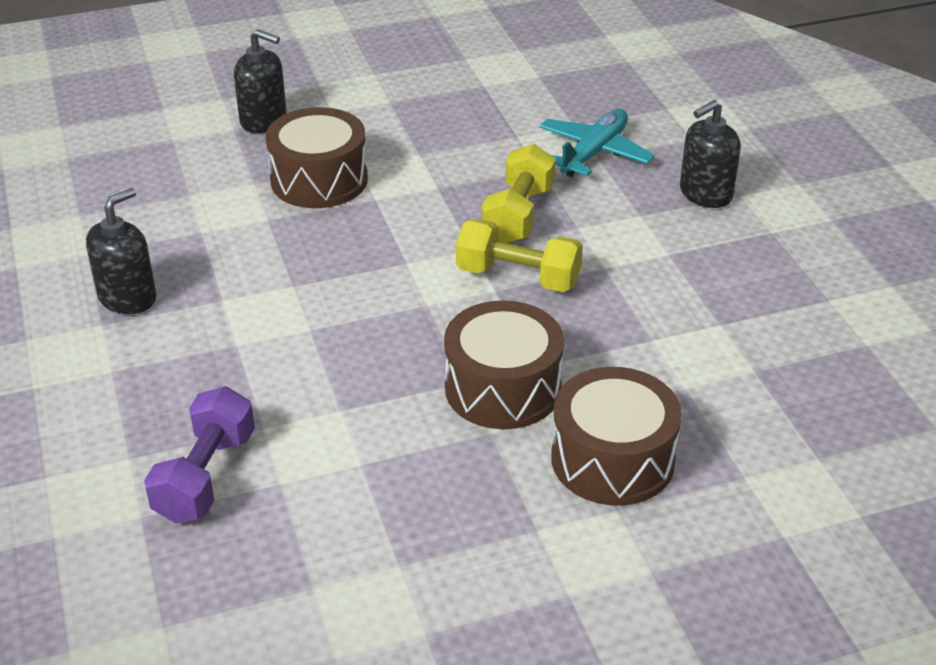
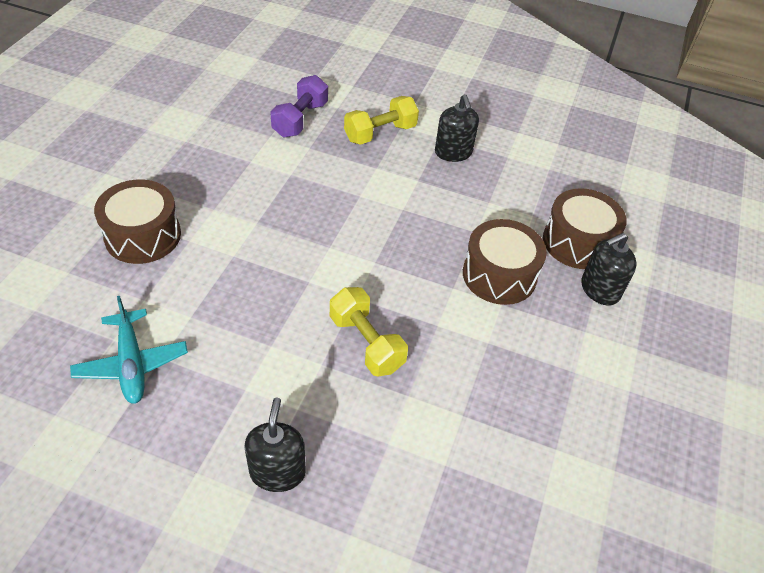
camera: 125 degrees right, 10 degrees up
(205, 476) = (300, 119): purple dumbbell -> purple dumbbell turned 60 degrees clockwise
(503, 388) = (234, 232): brown drum -> brown drum (578, 242)
(518, 277) = (308, 298): yellow dumbbell -> yellow dumbbell (380, 133)
(594, 153) = (395, 444): turquoise plane -> turquoise plane (131, 363)

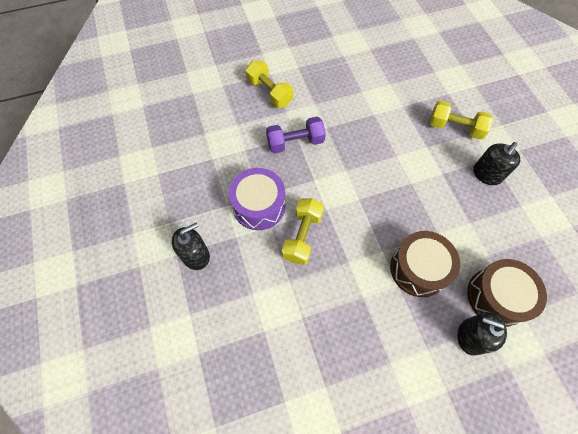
camera: 55 degrees right, 15 degrees up
(131, 363) = (199, 150): turquoise plane -> none
(143, 235) = (269, 92): brown drum -> yellow dumbbell
(283, 356) = (259, 206): none -> purple drum
(300, 119) = (418, 86): purple dumbbell -> purple dumbbell (295, 142)

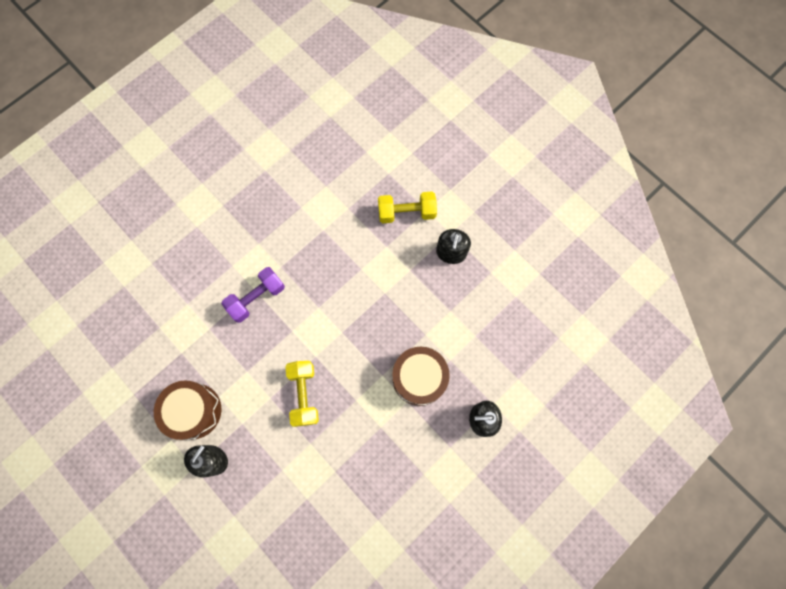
camera: 25 degrees left, 10 degrees up
(259, 206) = (250, 382): purple drum -> none
(269, 92) = (205, 250): yellow dumbbell -> none
(496, 297) = (493, 373): brown drum -> brown drum (193, 411)

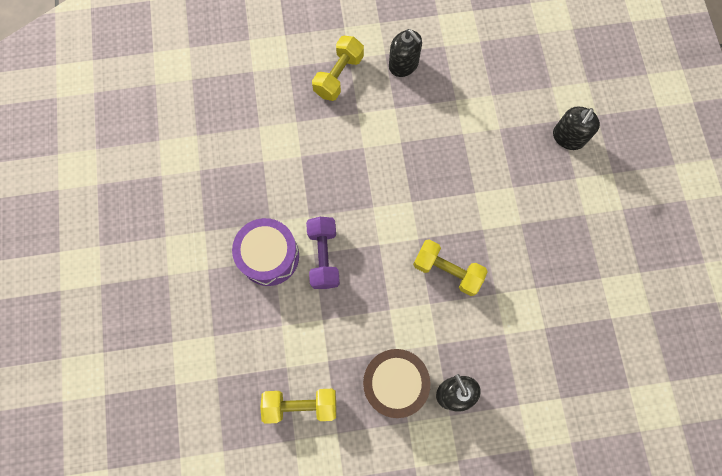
camera: 55 degrees left, 0 degrees up
(138, 355) = (301, 405): none -> yellow dumbbell
(232, 260) = (269, 256): none -> purple drum
(419, 378) = (498, 163): brown drum -> none

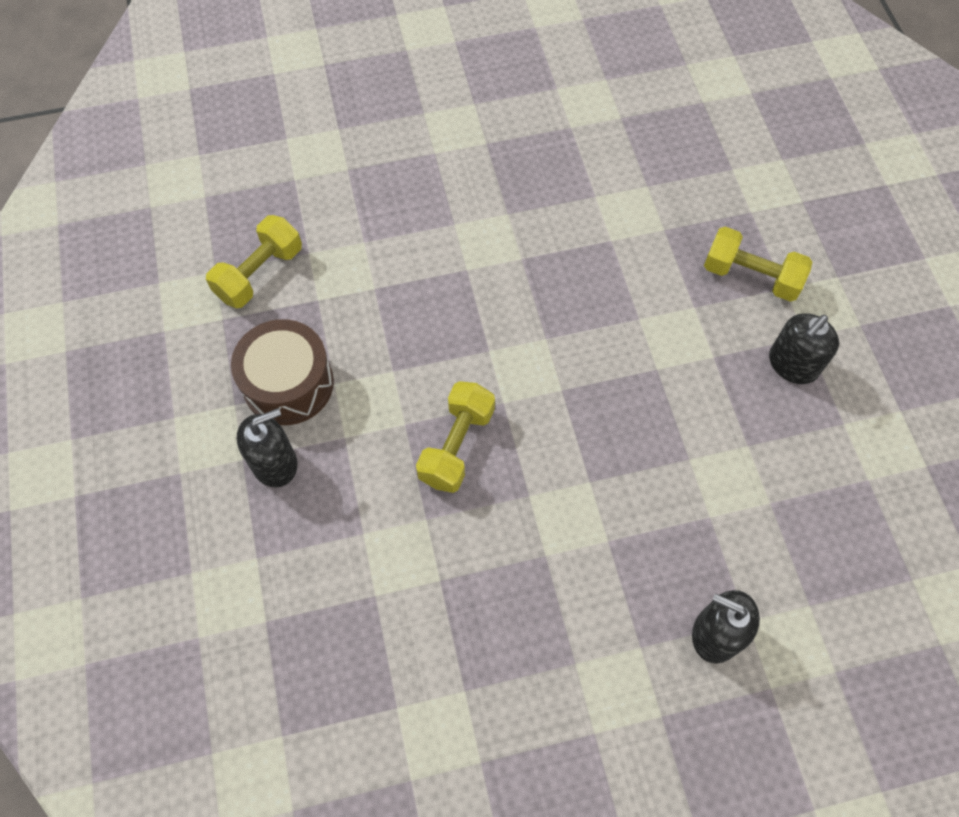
camera: 85 degrees right, 10 degrees down
(269, 256) = (458, 217): purple drum -> none
(301, 405) = (259, 273): yellow dumbbell -> yellow dumbbell turned 45 degrees clockwise
(324, 256) = (464, 282): purple dumbbell -> none

